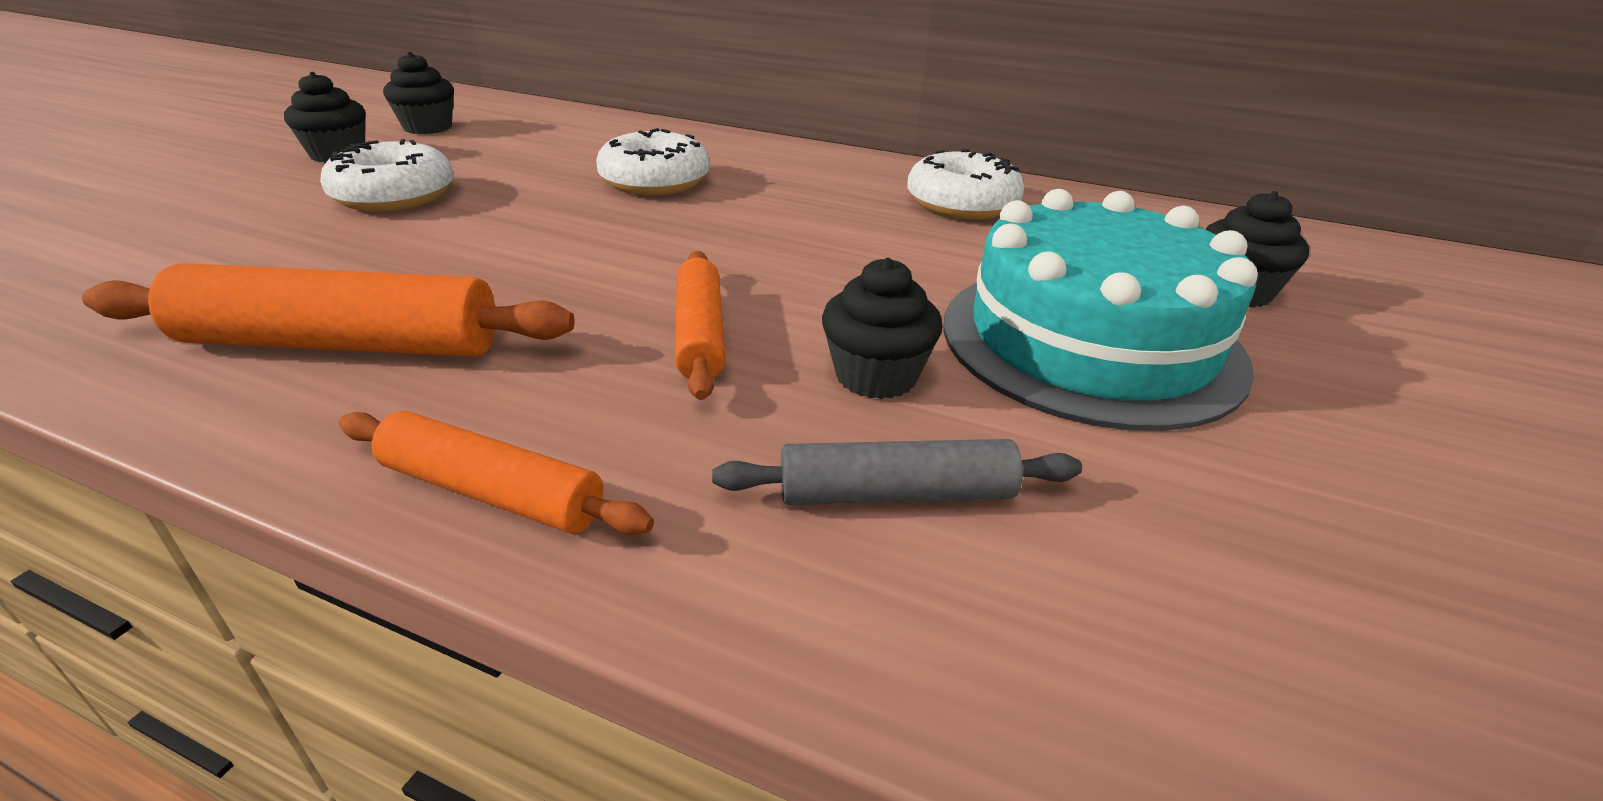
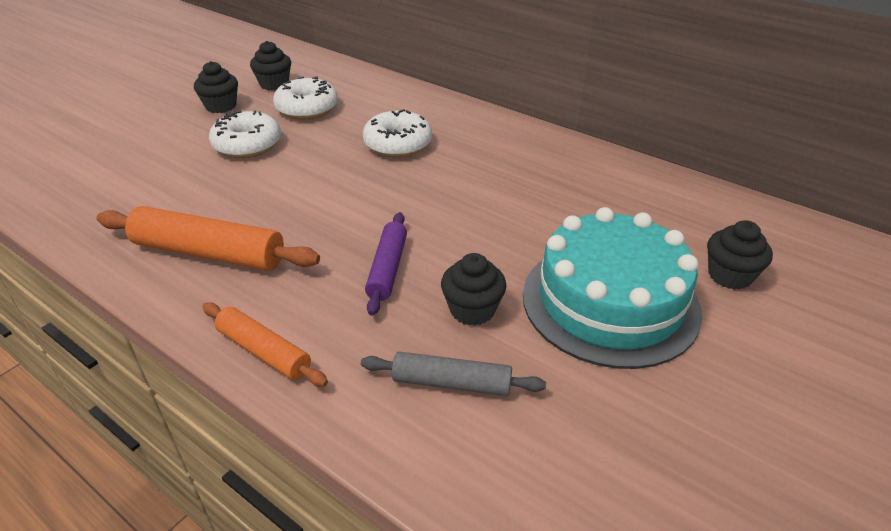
camera: 15 degrees right, 5 degrees up
(700, 334) = (388, 269): orange rolling pin -> purple rolling pin
(962, 204) = (587, 181): white donut -> white donut (307, 108)

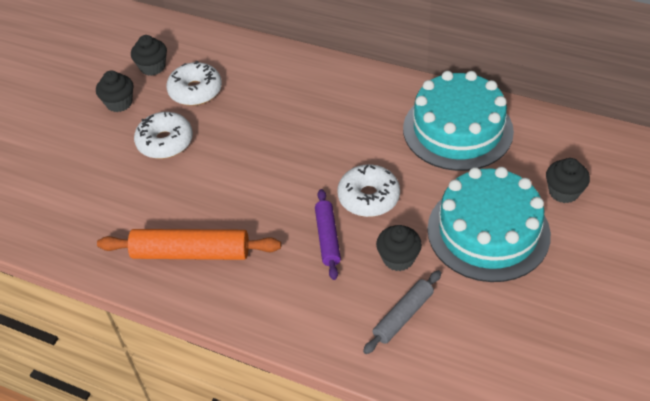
camera: 10 degrees left, 10 degrees up
(264, 351) = (271, 322): orange rolling pin -> none
(398, 144) = (288, 116): white donut -> white donut (368, 197)
(452, 383) = (403, 316): grey rolling pin -> grey rolling pin turned 45 degrees counterclockwise
(599, 187) = (457, 130): none -> turquoise cake

